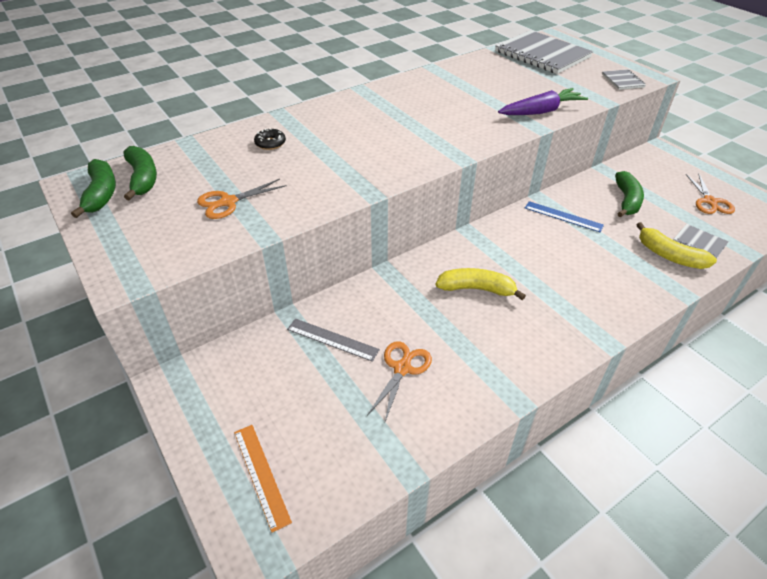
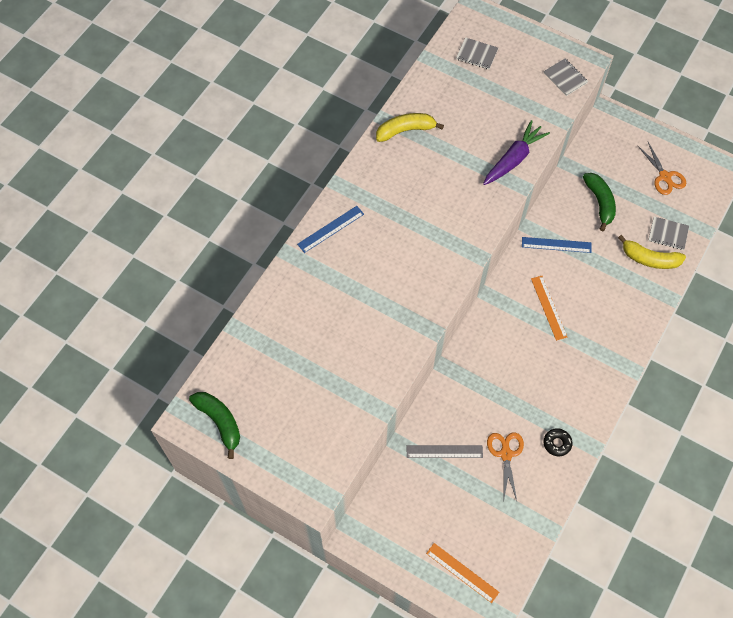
camera: 25 degrees left, 20 degrees up
(143, 178) = (238, 390): green banana -> none
(228, 202) = (328, 387): orange scissors -> none
(270, 143) = (310, 300): black donut -> black donut (557, 443)
(331, 109) = (330, 229): none -> blue ruler
(477, 289) = (523, 357): yellow banana -> yellow banana (405, 130)
(529, 259) = (548, 307): none -> orange ruler
(542, 54) = (477, 54): grey notebook -> grey notebook, size x0.45

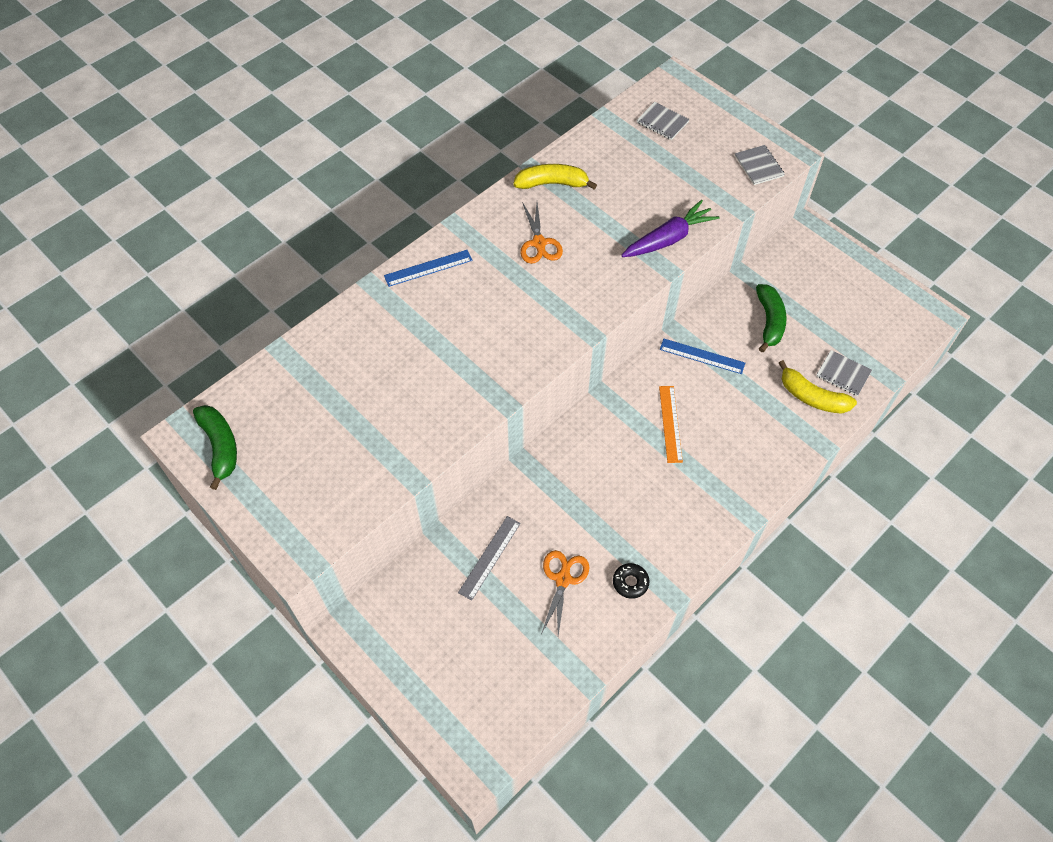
camera: 15 degrees right, 5 degrees down
(444, 451) = (489, 557): grey ruler -> grey ruler turned 75 degrees counterclockwise
(462, 572) = (462, 707): orange ruler -> none
(664, 176) = (858, 310): orange scissors -> orange scissors (539, 243)

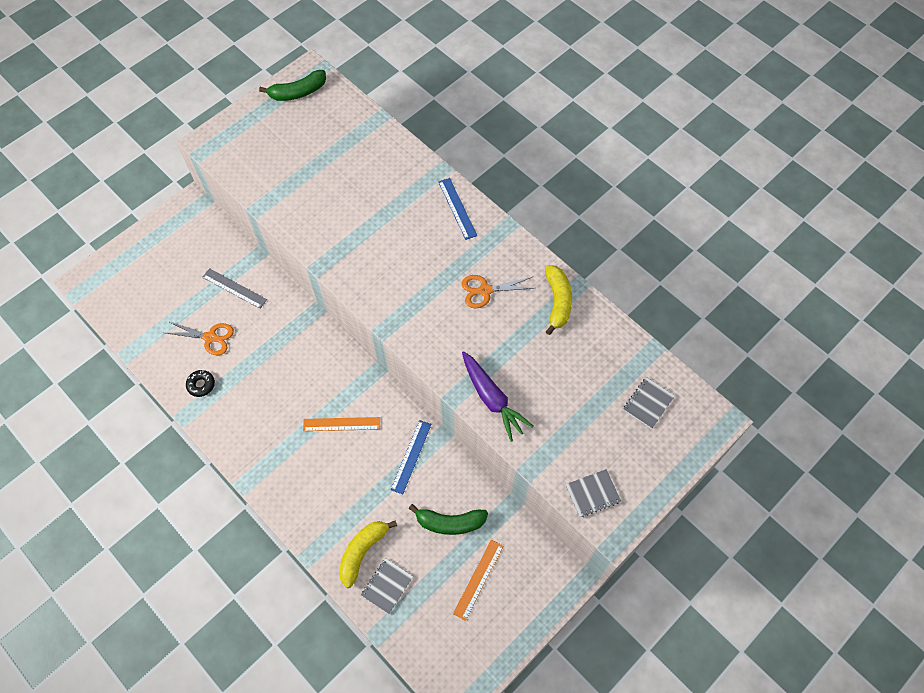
camera: 90 degrees right, 5 degrees up
(822, 298) = (478, 579): none -> orange ruler

